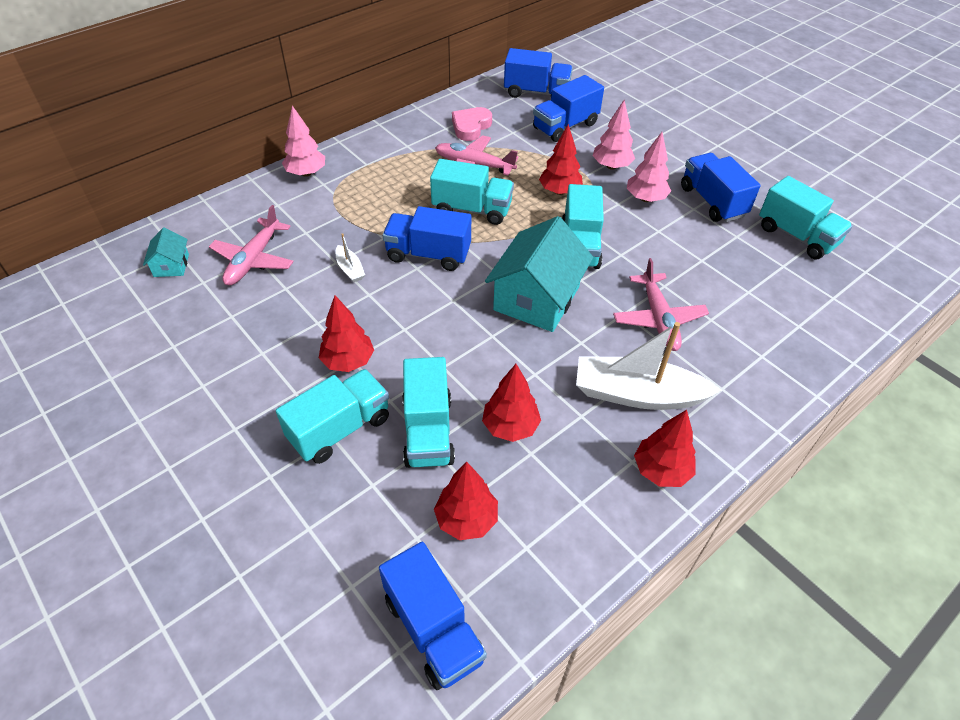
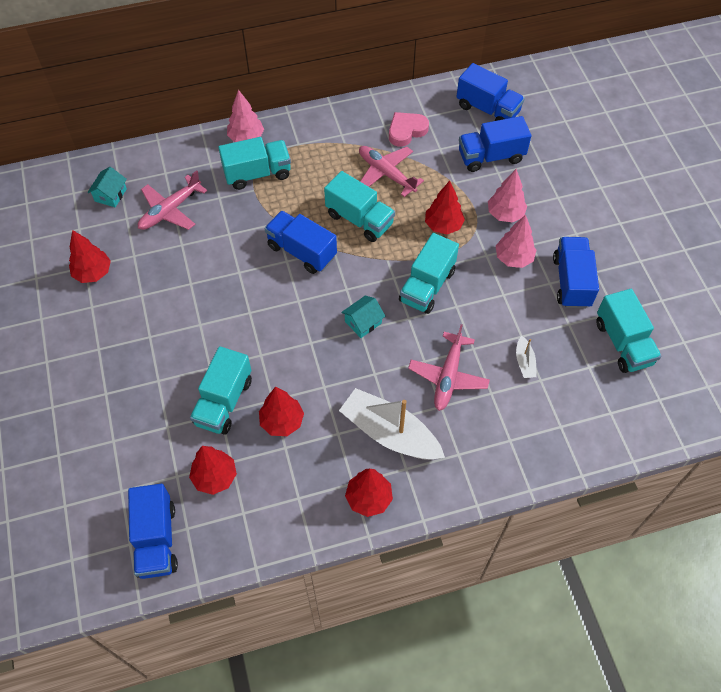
camera: 25 degrees right, 10 degrees up
(340, 429) = (166, 376): turquoise truck -> turquoise truck (257, 173)
(348, 361) = (196, 325): red tree -> red tree (93, 273)
(350, 269) = (236, 244): white boat -> white boat (524, 362)
(536, 298) = (363, 322): turquoise house -> turquoise house, size x0.47

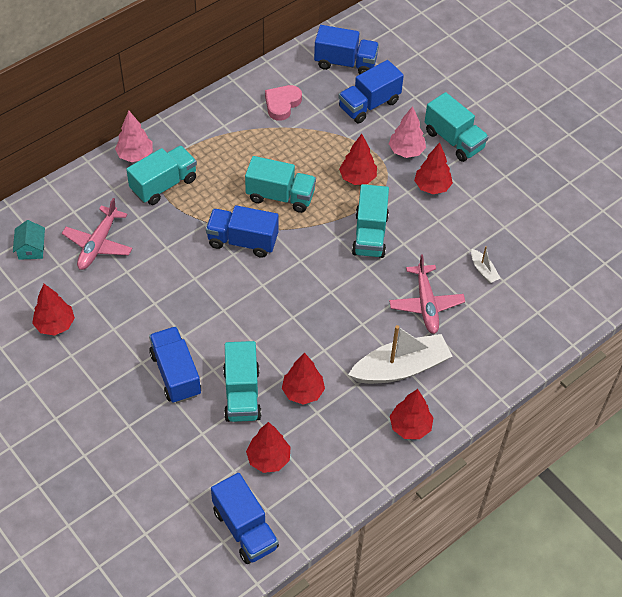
camera: 25 degrees left, 5 degrees down
(363, 322) = (330, 284): turquoise house -> none
(386, 174) = (284, 148): pink plane -> none
(390, 433) = (400, 368): white boat -> white boat turned 150 degrees clockwise
(513, 258) = (432, 187): pink tree -> red tree
(571, 282) = (490, 191): blue truck -> blue truck (176, 374)
(623, 343) = (555, 227): turquoise truck -> turquoise truck (454, 140)

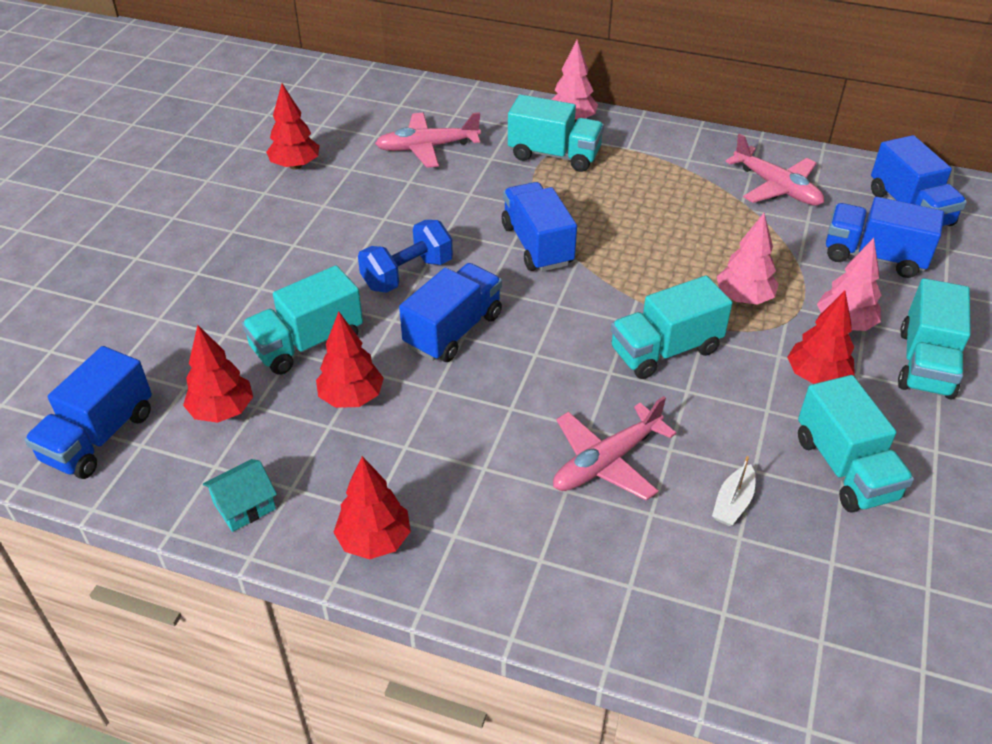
camera: 60 degrees right, 10 degrees down
(31, 248) = (380, 111): turquoise house -> turquoise house (244, 506)
(176, 374) = (296, 276): blue truck -> blue truck (453, 330)
(218, 316) = (407, 274): none -> blue dumbbell
(280, 196) = (637, 245): turquoise truck -> turquoise truck (845, 468)
(282, 104) = (776, 187): pink heart -> pink plane
(357, 178) = (744, 298): red tree -> pink tree
(400, 368) = (470, 483): white boat -> none

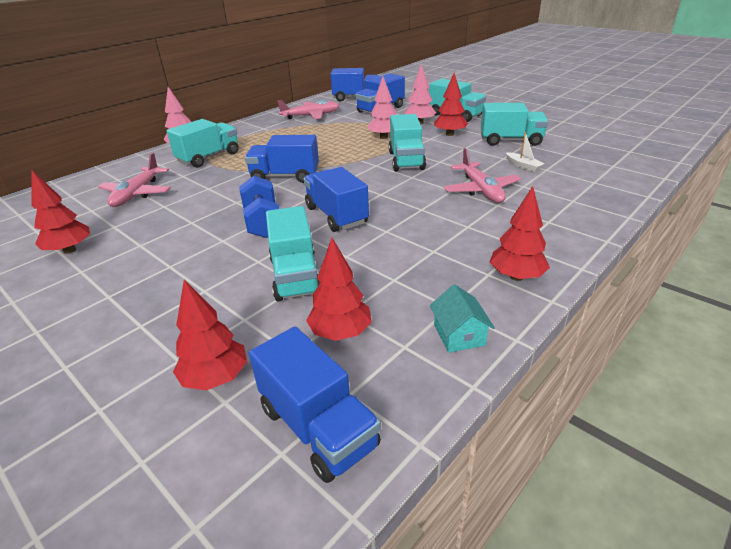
camera: 65 degrees left, 10 degrees down
(351, 398) = (371, 265): red tree -> red tree (215, 378)

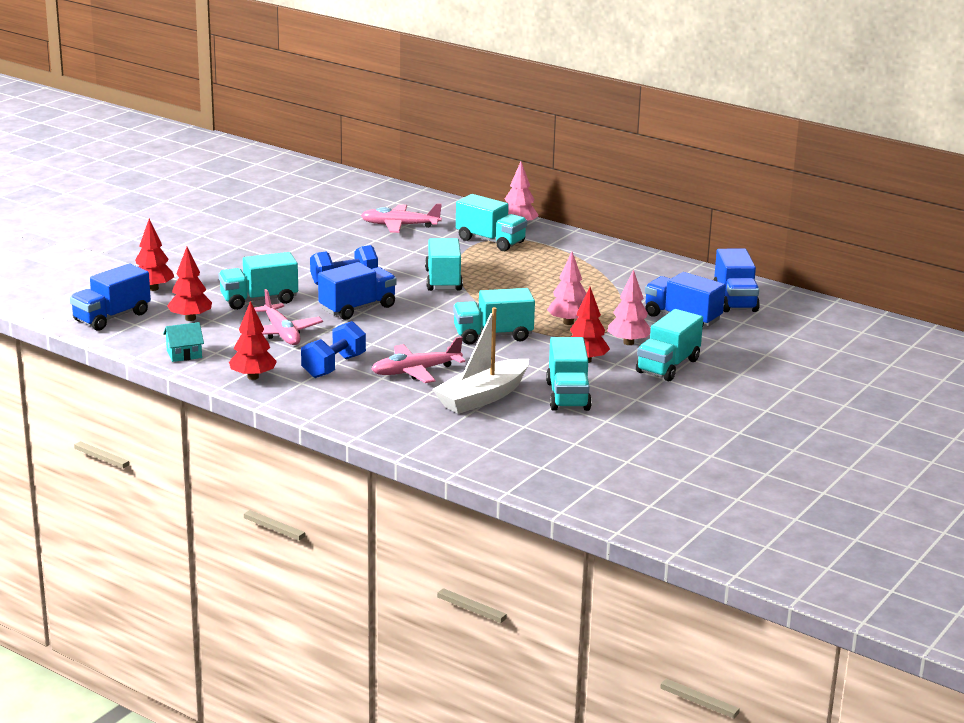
camera: 80 degrees right, 10 degrees down
(69, 250) = (299, 222): red tree -> none
(285, 176) = (443, 280): blue truck -> turquoise truck
(311, 116) = (643, 277): pink plane -> pink plane (281, 333)
(478, 228) = (334, 366): none -> blue dumbbell
(523, 166) = (482, 397): white boat -> white boat, size x2.27

